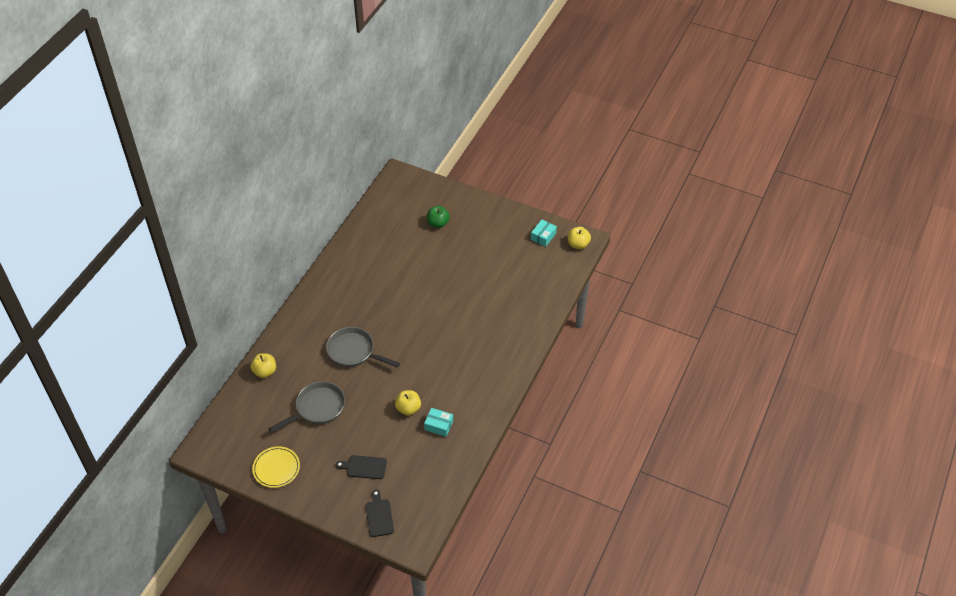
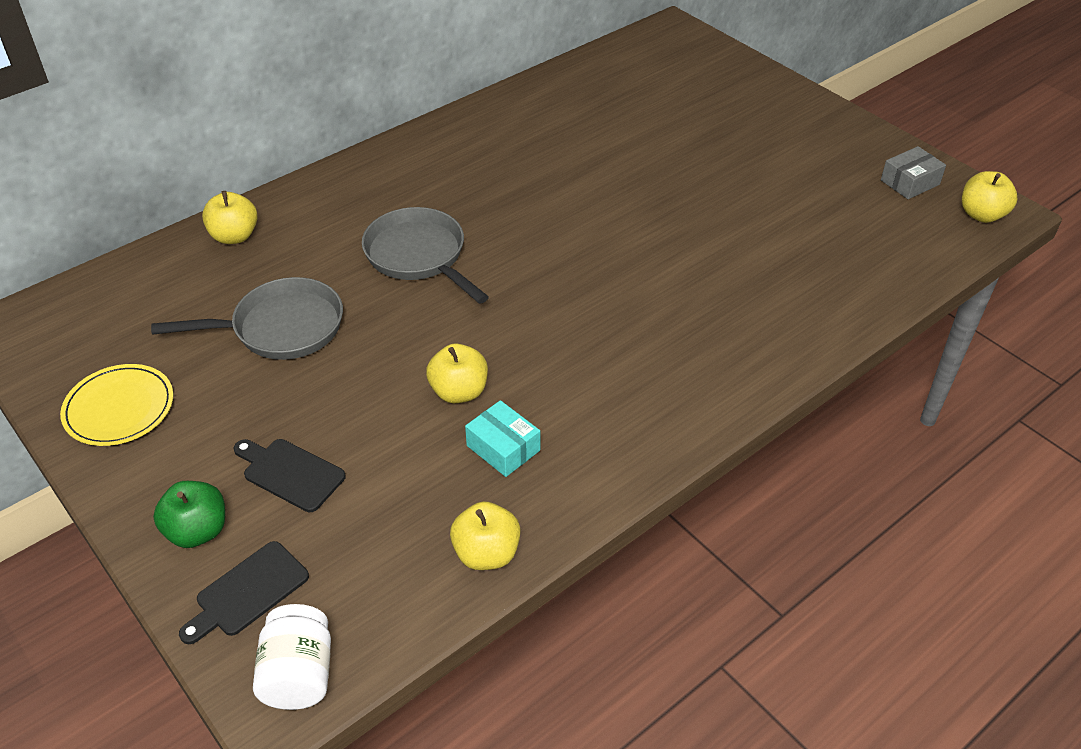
camera: 25 degrees right, 5 degrees down
(379, 516) = (248, 592): black cutting board -> black cutting board turned 150 degrees counterclockwise
(416, 535) = (299, 674): none -> white jar
(438, 223) = (705, 109): green apple -> green apple (197, 531)
(455, 468) = (486, 553): none -> yellow apple
(543, 236) = (910, 182): turquoise box -> grey box

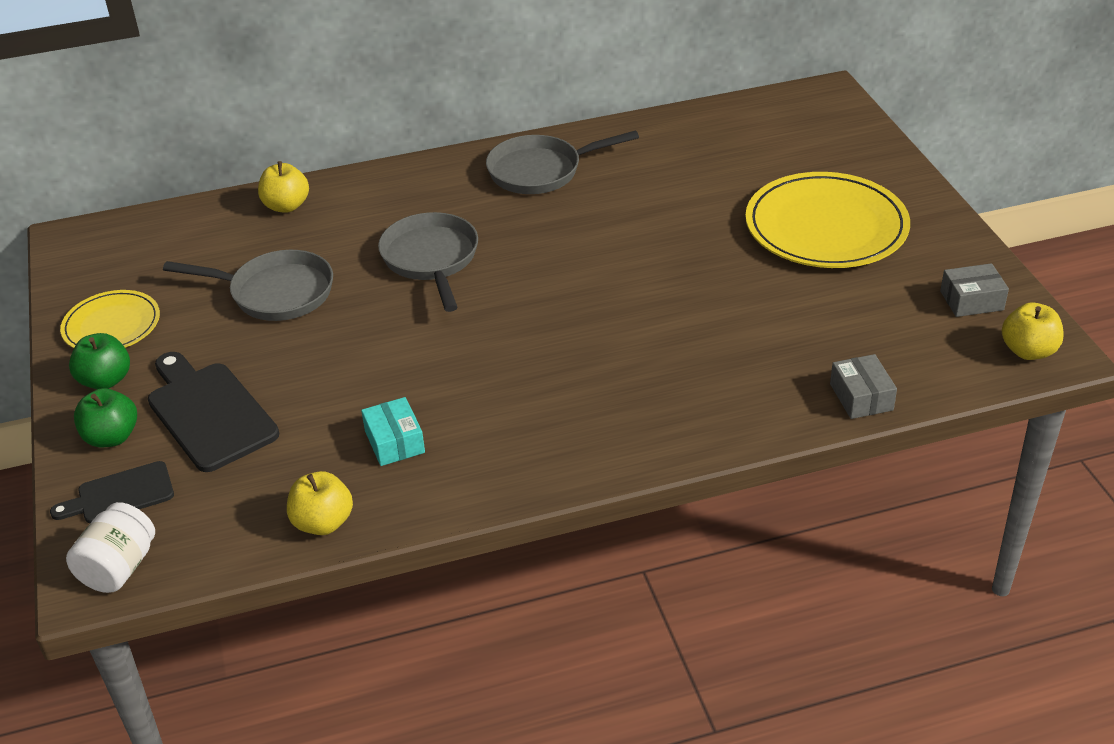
camera: 25 degrees right, 5 degrees down
(150, 470) = (106, 380): none -> green apple
(290, 473) = (209, 413): black cutting board -> black cutting board, size x1.65
(459, 392) = (388, 385): yellow apple -> none
(467, 148) = (540, 171): none -> grey pan
(751, 145) = (826, 226): none -> yellow plate
(884, 289) = (861, 397): none -> grey box

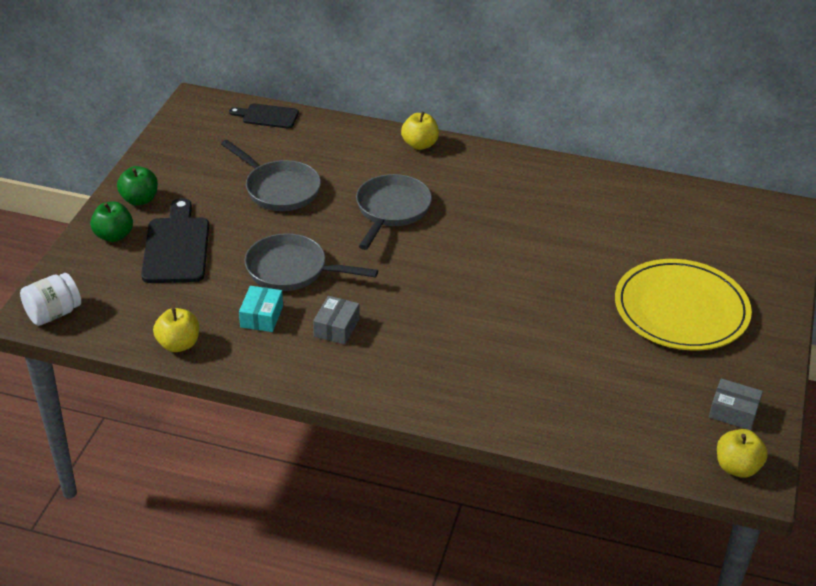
camera: 30 degrees right, 0 degrees up
(111, 325) = (171, 167): yellow plate -> none
(120, 494) = (89, 272): black cutting board -> black cutting board (267, 116)
(286, 206) = (336, 134): yellow apple -> yellow apple (419, 144)
(540, 171) = (519, 181): grey pan -> grey pan (292, 270)
(861, 397) = (581, 437): grey box -> grey box (336, 328)

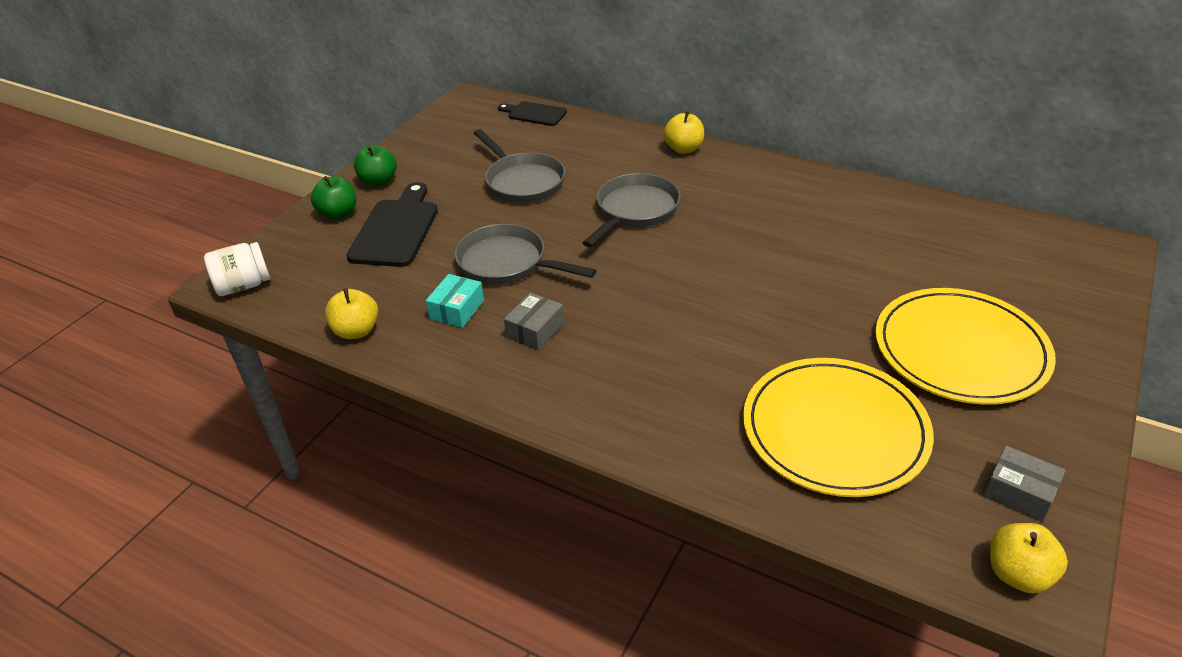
camera: 15 degrees right, 0 degrees up
(596, 382) = (834, 430): none -> yellow plate

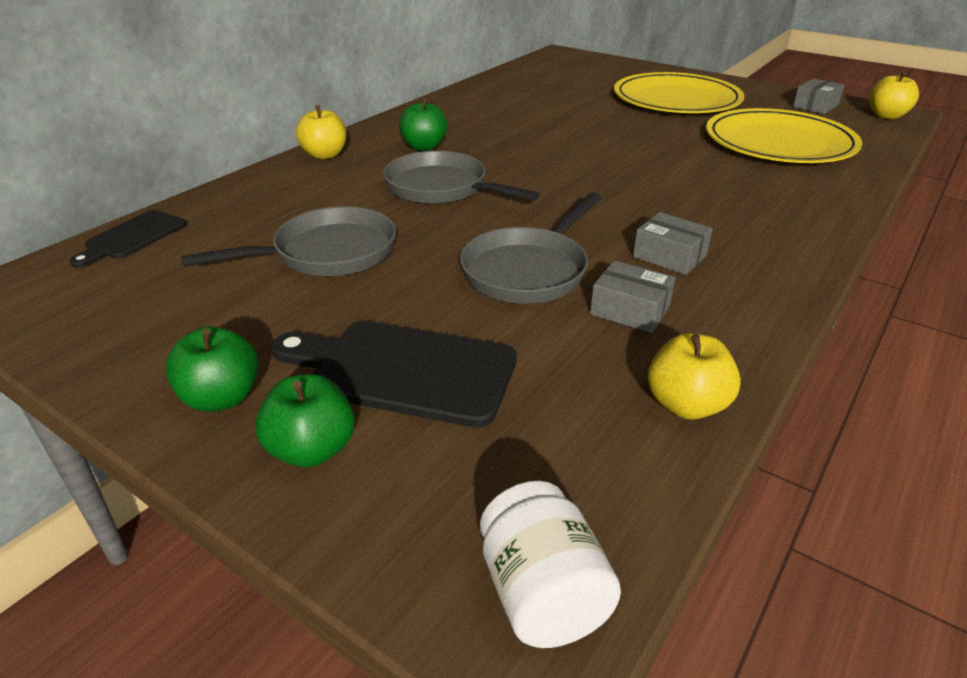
camera: 85 degrees left, 5 degrees down
(457, 310) = (630, 310): turquoise box -> grey box
(719, 191) = (424, 147): none -> green apple

